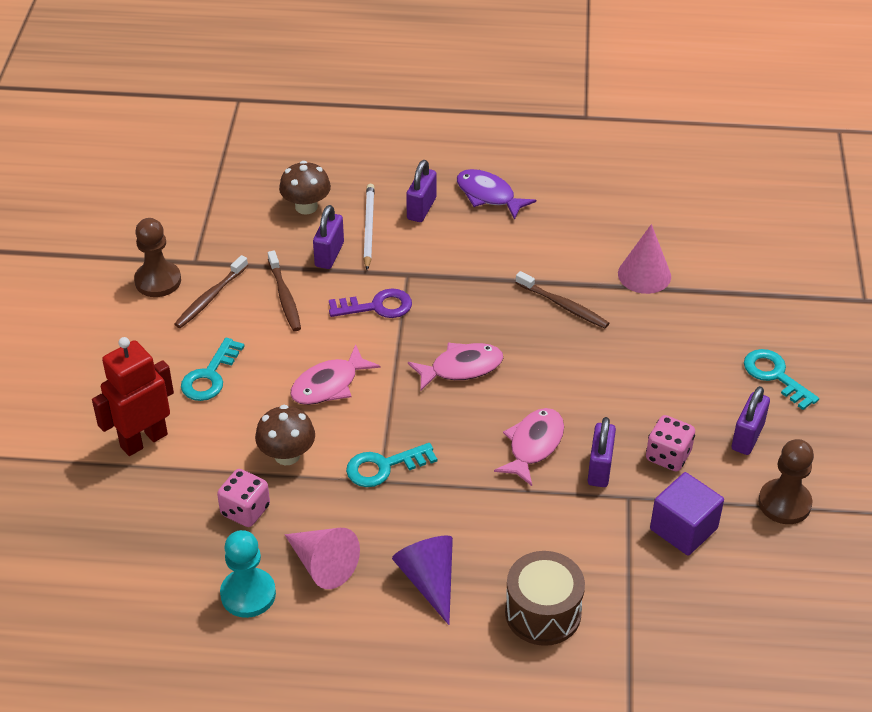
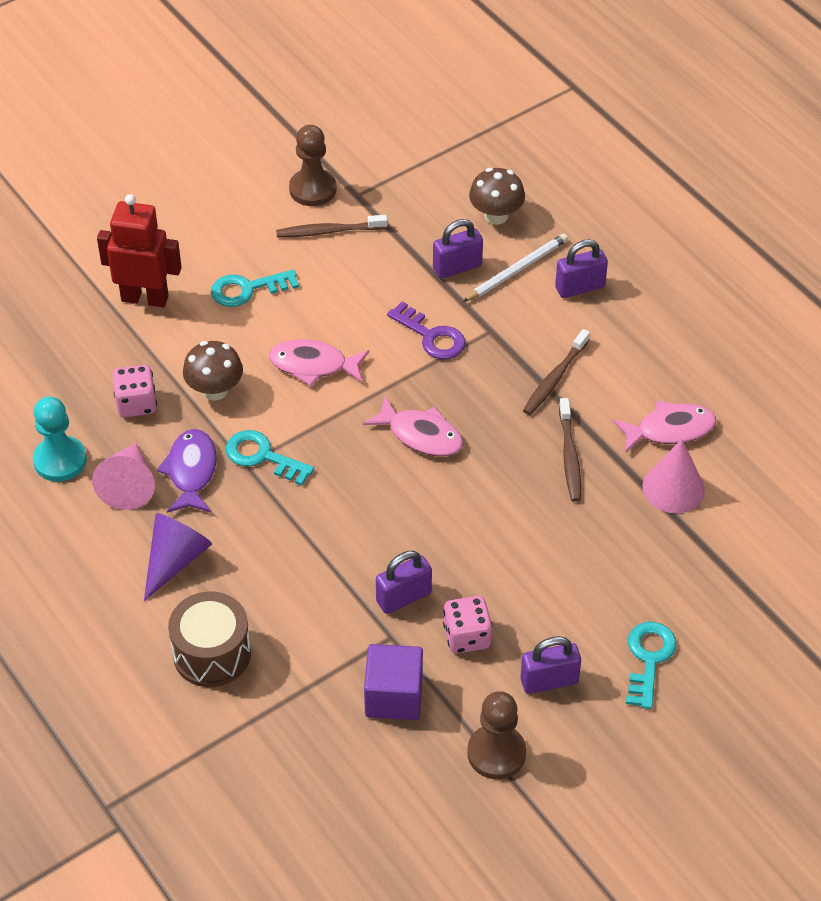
camera: 50 degrees right, 5 degrees up
(284, 297) = (379, 273): brown toothbrush -> brown toothbrush (554, 378)
(488, 195) = (649, 319): purple fish -> purple fish (191, 471)
(533, 445) = (384, 537): pink fish -> pink fish (670, 430)

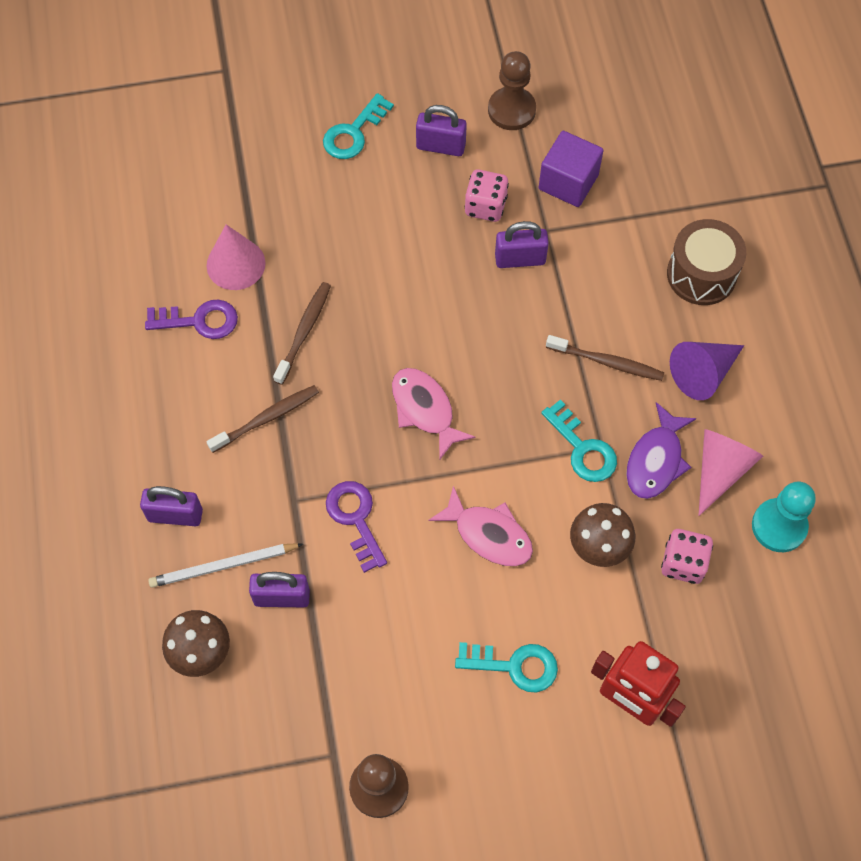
camera: 155 degrees left, 15 degrees up
(328, 231) = (391, 712): brown toothbrush -> brown toothbrush (607, 362)
(670, 430) = (199, 320): pink fish -> purple key

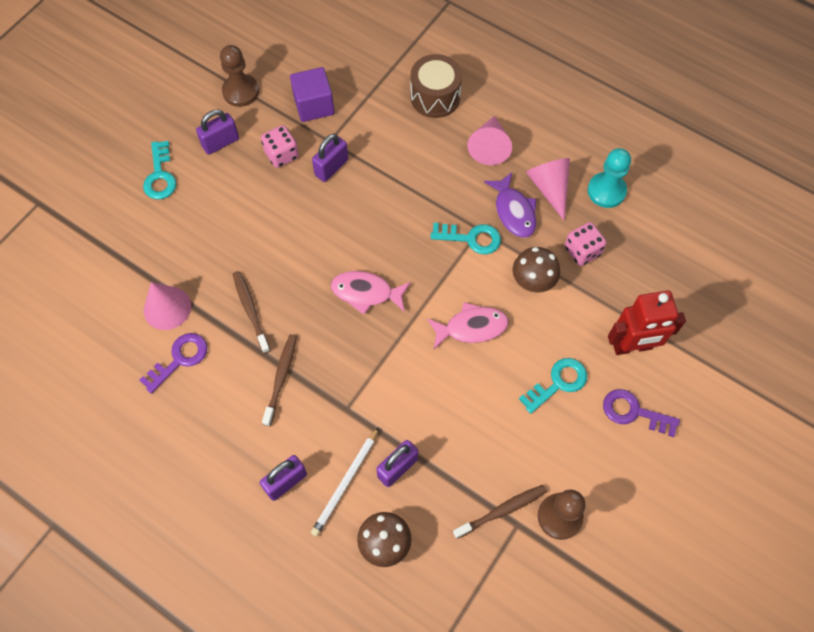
camera: 45 degrees left, 0 degrees up
(355, 519) = (392, 386): purple key -> purple key (633, 412)
(607, 362) = (435, 183): brown toothbrush -> brown toothbrush (502, 511)
(703, 373) = (489, 146): purple cone -> pink cone

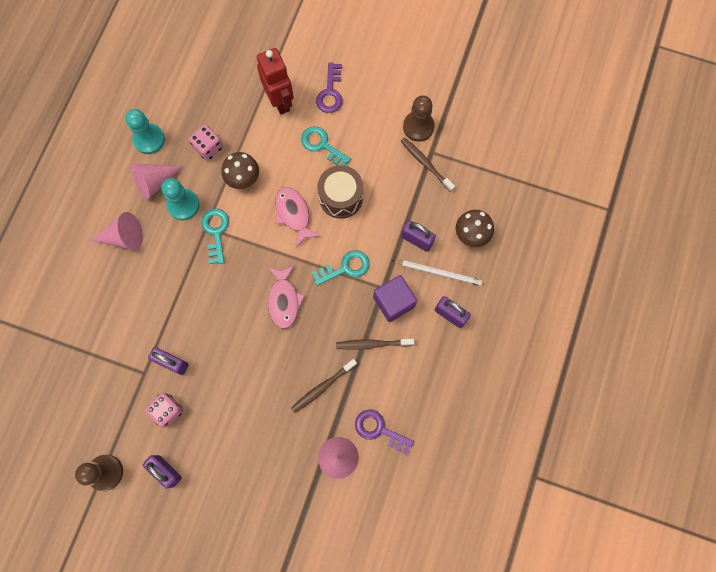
camera: 105 degrees left, 10 degrees up
(160, 176) = (213, 514): turquoise key -> turquoise key (345, 267)
(314, 105) = (108, 398): purple cube -> purple cube (394, 302)
(435, 97) = (80, 294): brown drum -> brown drum (341, 197)
(513, 211) = (183, 205): purple fish -> turquoise pawn

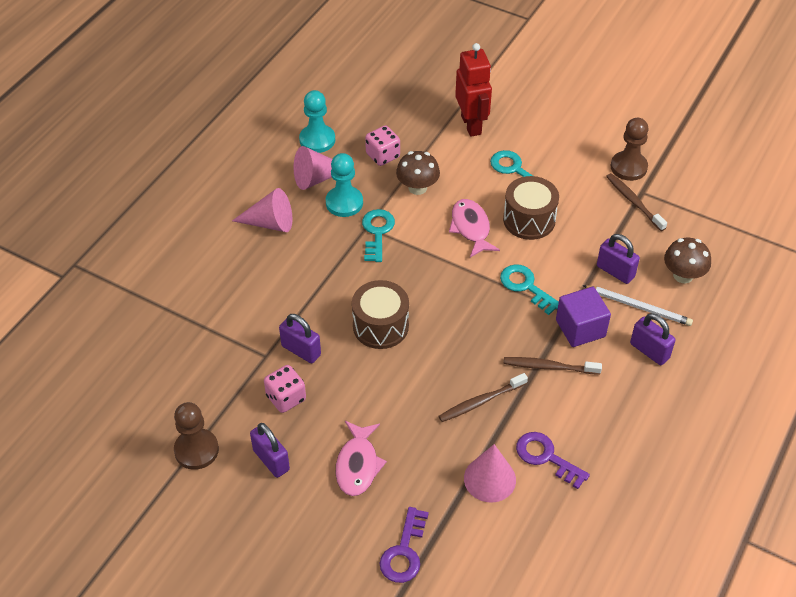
camera: 10 degrees right, 25 degrees down
(233, 327) = (380, 326): none -> brown drum
(284, 300) = (446, 308): pink fish -> pink fish (358, 465)
(330, 93) = (530, 125): purple key -> purple key (404, 552)
(345, 267) = (525, 286): turquoise key -> turquoise key turned 120 degrees counterclockwise

